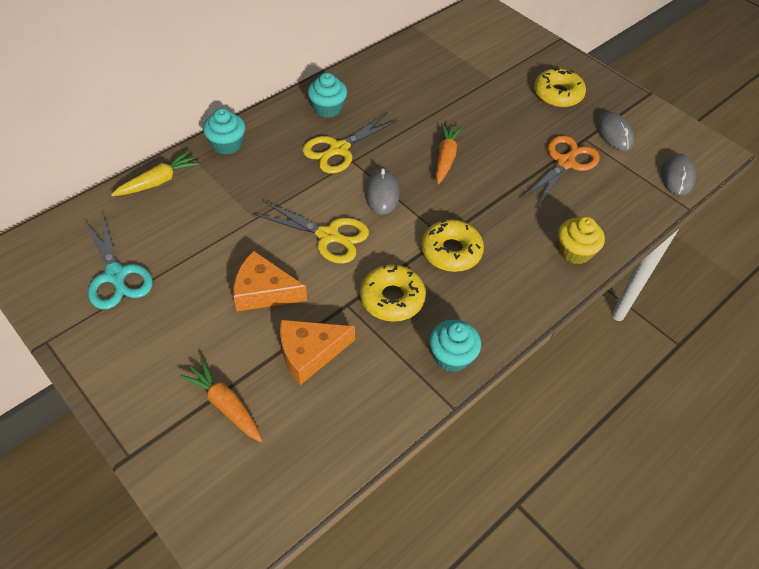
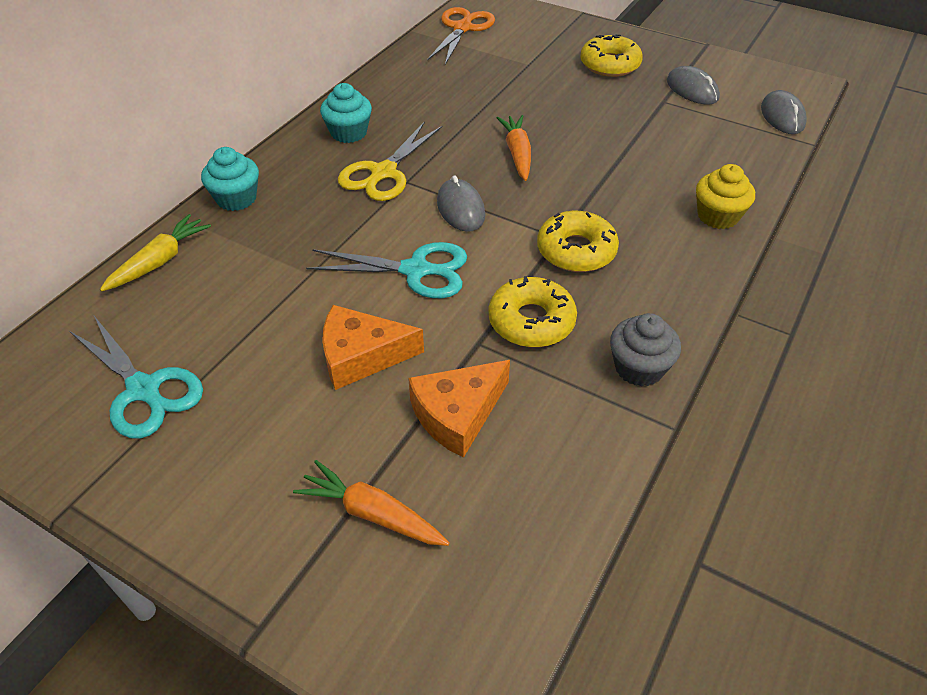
camera: 15 degrees left, 5 degrees down
(328, 236) = (416, 270): yellow scissors -> turquoise scissors
(452, 356) = (639, 368): turquoise cupcake -> grey cupcake
(565, 162) = (656, 129): orange scissors -> orange scissors (463, 28)

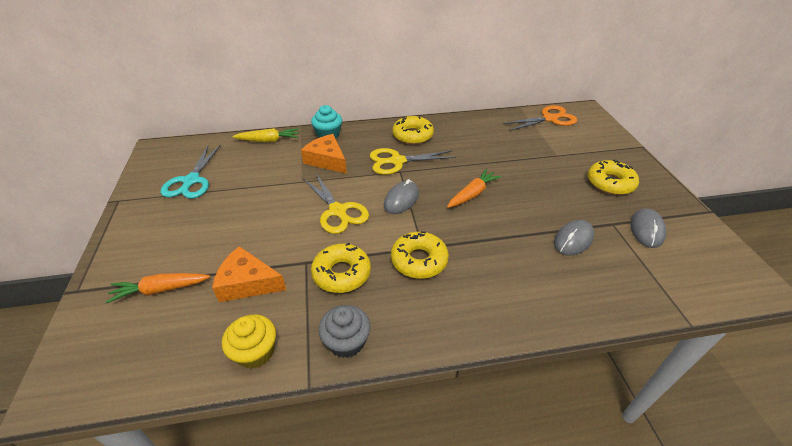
camera: 50 degrees right, 5 degrees down
(349, 133) = (412, 135): turquoise cupcake -> yellow donut
(361, 356) = (261, 228): orange cheese -> orange cheese (327, 160)
(373, 514) = (161, 290): orange carrot -> orange carrot turned 90 degrees counterclockwise
(416, 270) = (338, 211): turquoise scissors -> yellow scissors
(717, 216) = (532, 309): yellow cupcake -> yellow cupcake (255, 352)
(782, 116) = (695, 290): grey mouse -> grey mouse (573, 240)

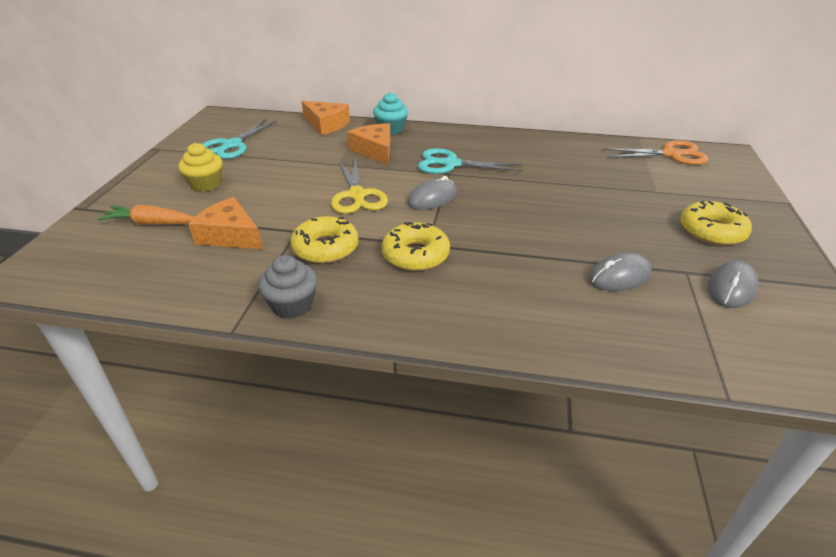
camera: 20 degrees right, 5 degrees down
(255, 352) = (201, 291): yellow cupcake -> yellow cupcake (206, 184)
(268, 140) = (326, 125): yellow carrot -> orange cheese
(397, 161) = (450, 164): yellow scissors -> turquoise scissors
(412, 135) = (484, 144): yellow donut -> none
(472, 194) = (519, 208): orange carrot -> none

